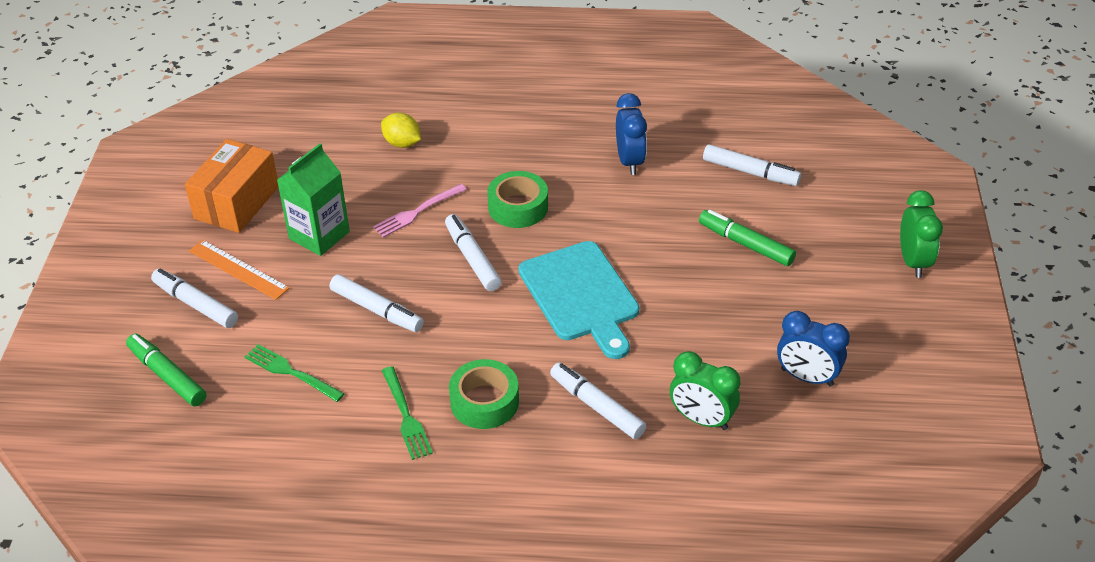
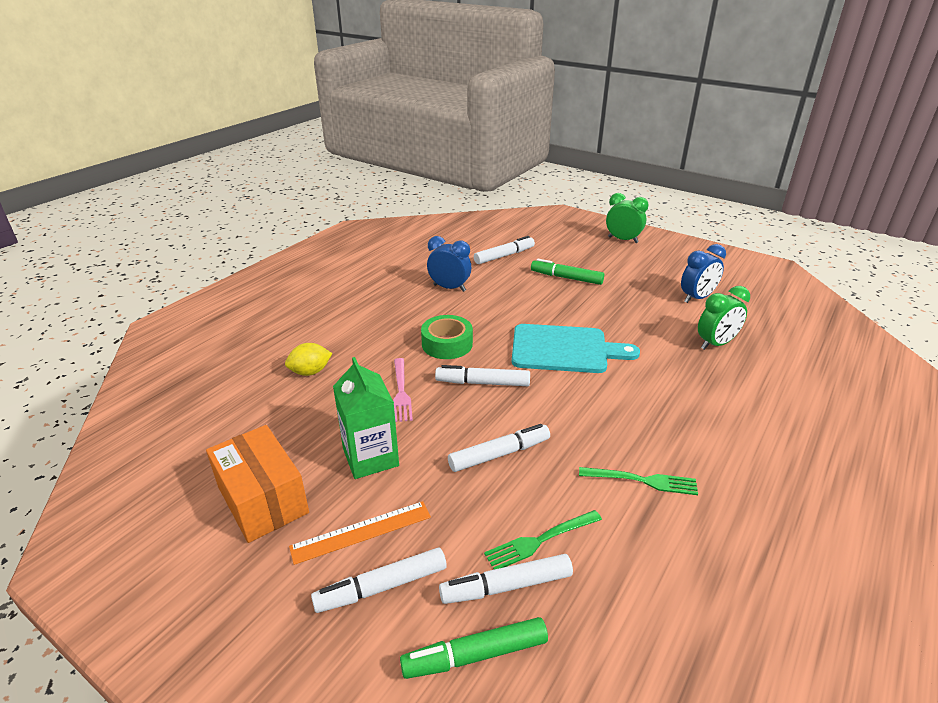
camera: 60 degrees left, 10 degrees down
(484, 402) = (649, 431): green tape -> none
(597, 406) = (682, 380): white marker -> white marker (506, 586)
(745, 244) = (566, 278): green marker -> green marker turned 45 degrees clockwise

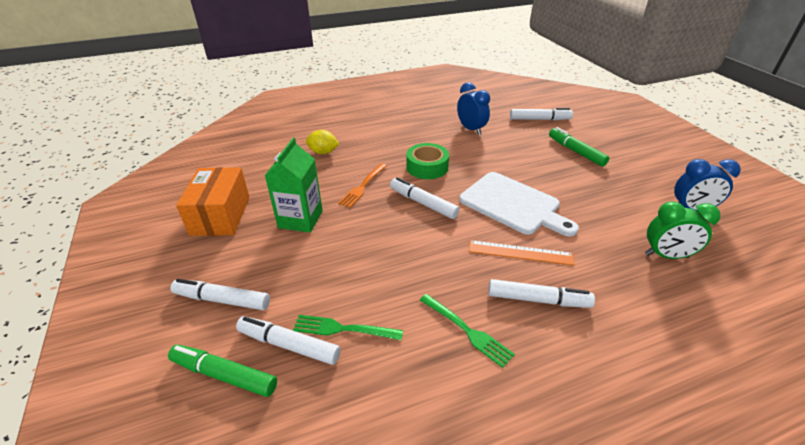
camera: 35 degrees right, 5 degrees up
(361, 531) = (247, 261): orange ruler -> orange ruler (520, 252)
(401, 392) = (363, 186): pink fork -> orange fork
(499, 454) = (381, 256): white marker -> white marker (538, 300)
(564, 349) = (513, 204): turquoise cutting board -> white cutting board
(623, 240) = (666, 137): green clock -> none

